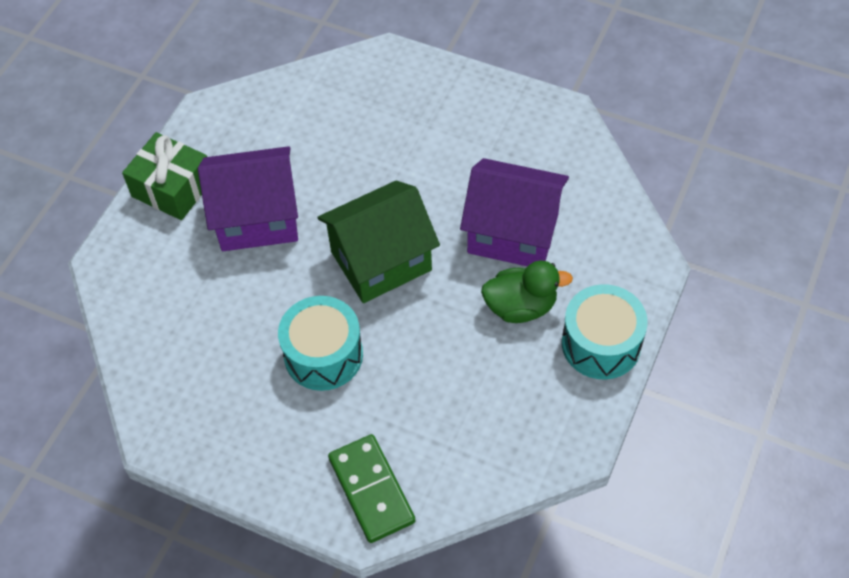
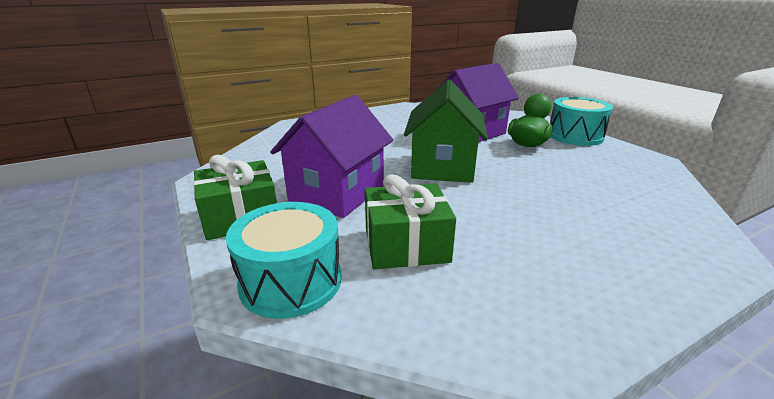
camera: 55 degrees left, 30 degrees down
(216, 314) = (406, 245): none -> green gift
(323, 355) = (508, 211): turquoise drum -> turquoise drum (291, 281)
(371, 490) = (679, 237): green domino -> none

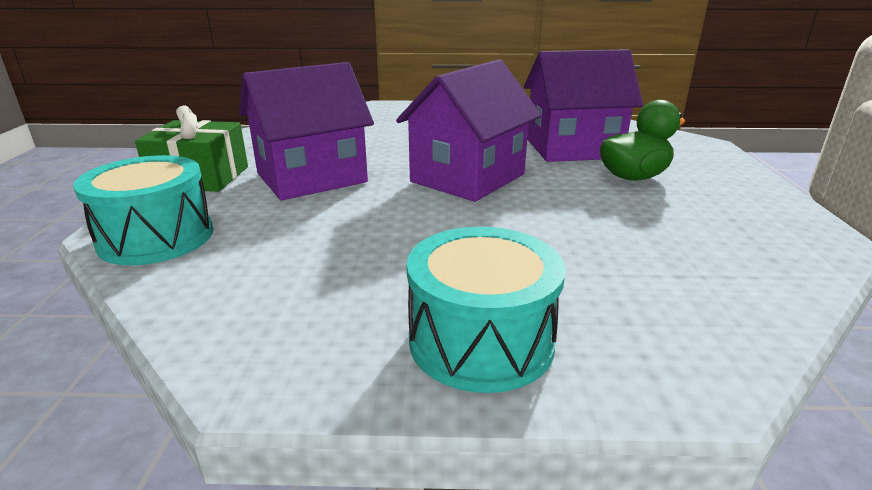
camera: 30 degrees right, 0 degrees up
(406, 245) = (297, 240): green gift -> none
(442, 167) = (467, 178): green house -> purple house
(575, 136) = (735, 181): turquoise drum -> turquoise drum (481, 340)

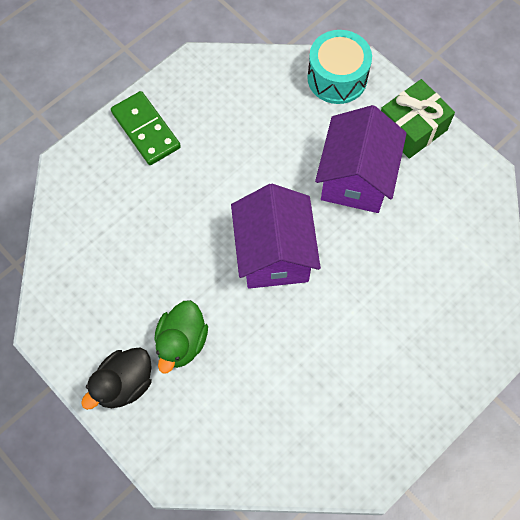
camera: 135 degrees right, 40 degrees up
(481, 340) = (145, 130): turquoise drum -> green domino
(572, 148) = (254, 368): purple house -> none
(724, 181) = (124, 384): none -> black duck

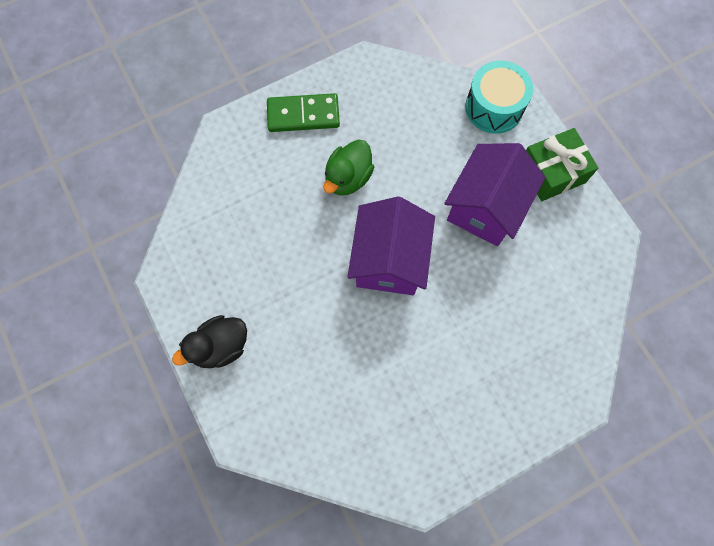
camera: 15 degrees right, 5 degrees up
(145, 130) = (303, 115): green domino -> green domino turned 75 degrees counterclockwise
(181, 342) = (282, 322): green duck -> green duck (348, 178)

